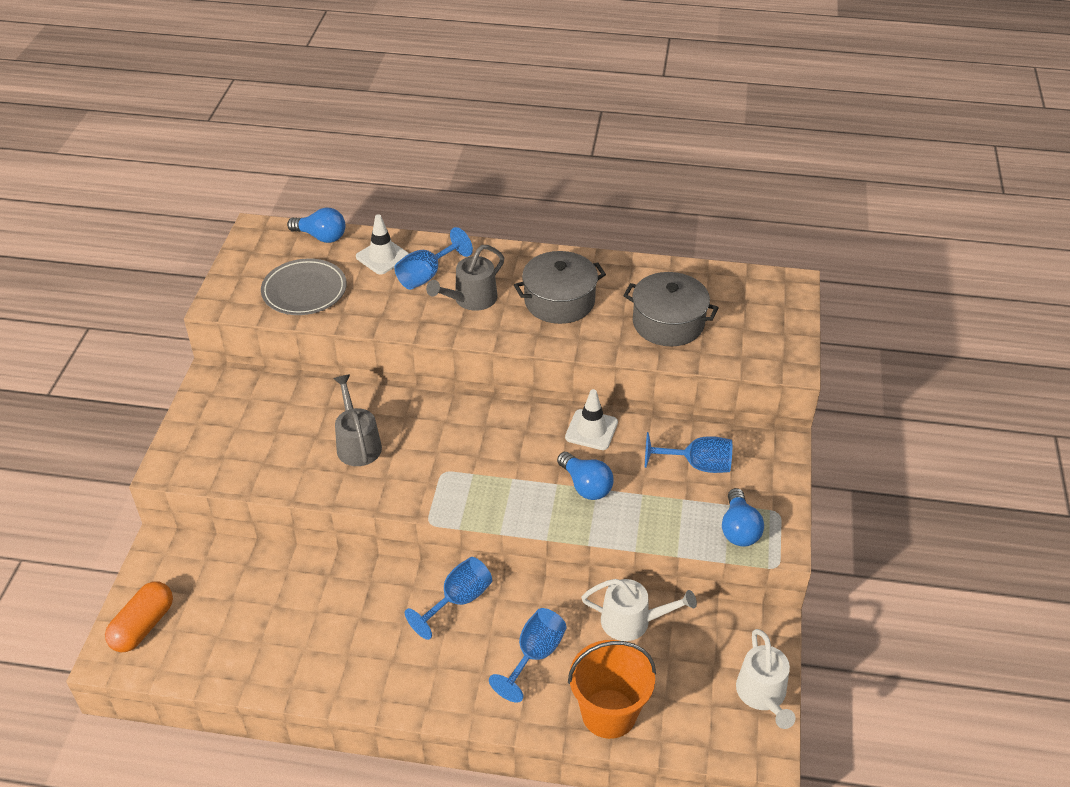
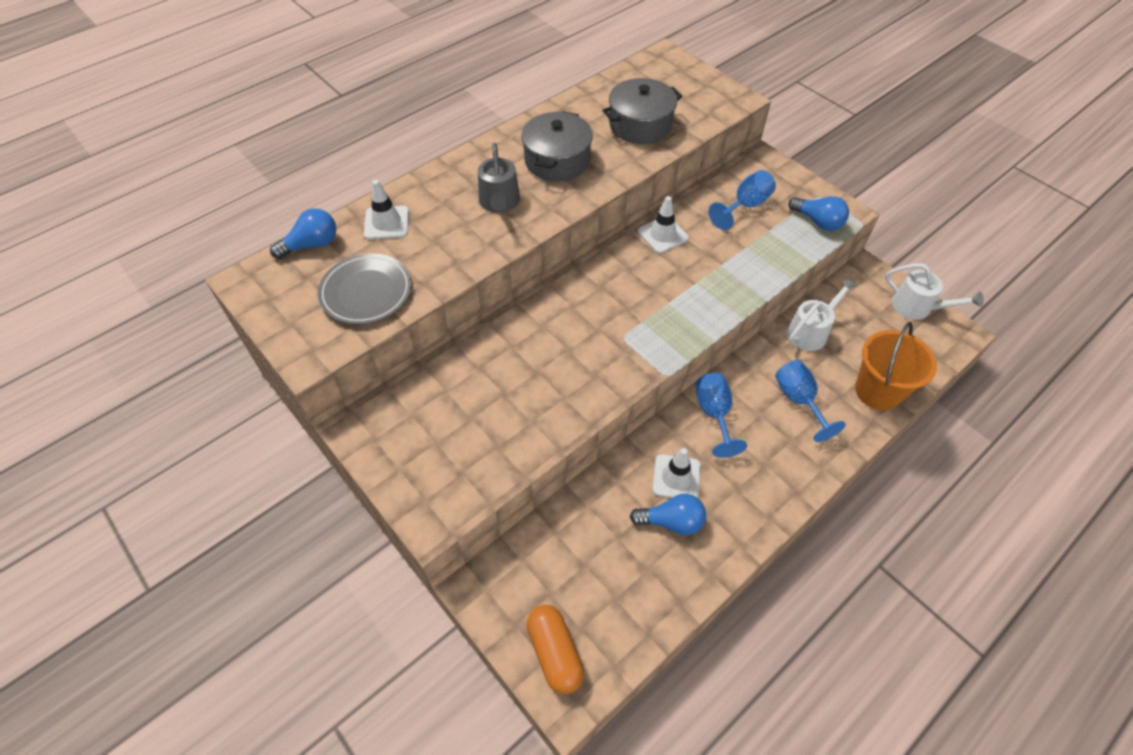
camera: 50 degrees left, 10 degrees up
(357, 444) = (541, 372): grey watering can -> none
(366, 611) = (676, 477): none -> white traffic cone
(426, 275) = (442, 211): blue goblet -> none
(585, 485) = (712, 269): blue light bulb -> blue light bulb (671, 522)

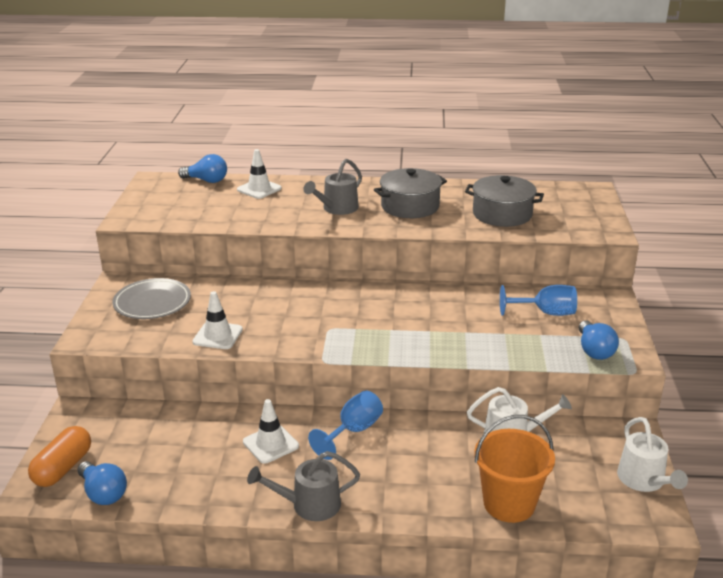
camera: 45 degrees right, 25 degrees down
(366, 292) = (197, 210): grey plate -> grey plate (152, 303)
(662, 235) = (450, 296): white traffic cone -> white traffic cone (217, 336)
(671, 522) = (229, 462): blue light bulb -> blue light bulb (103, 493)
(774, 506) = (309, 505): none -> grey watering can
(799, 400) = (431, 465): blue goblet -> none

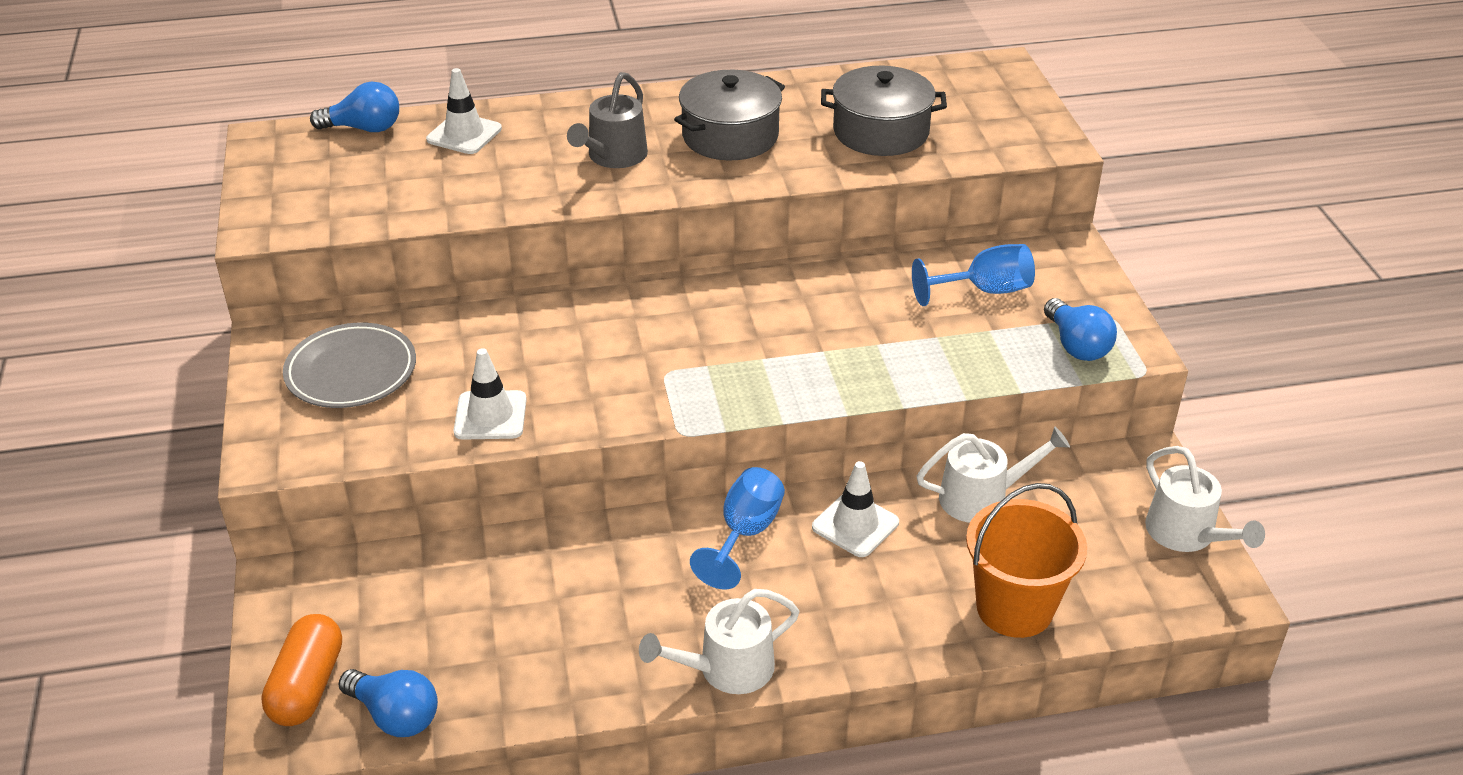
camera: 15 degrees left, 10 degrees up
(270, 444) = (626, 579): white traffic cone -> white traffic cone (855, 525)
(309, 505) = (726, 669): grey watering can -> white watering can

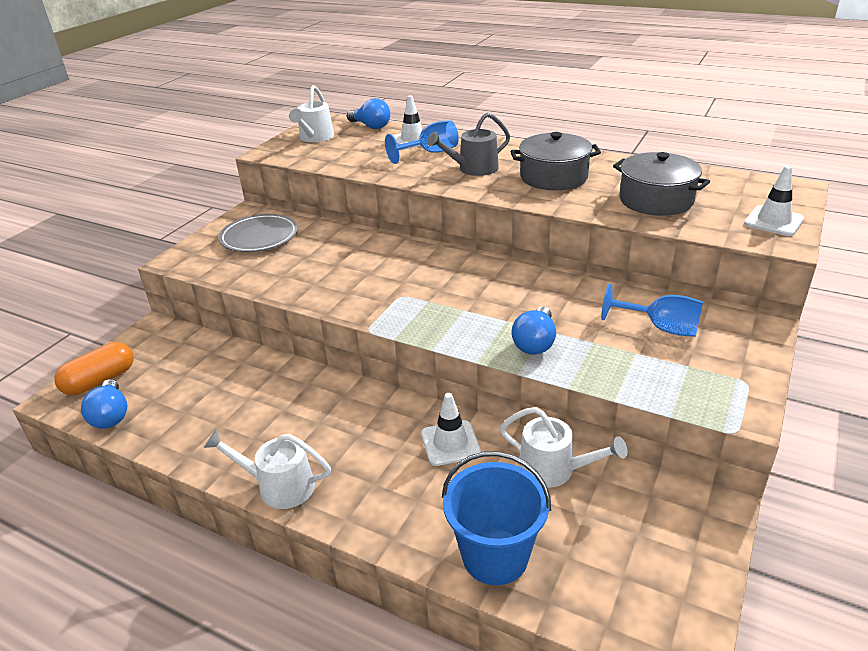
camera: 40 degrees right, 5 degrees down
(490, 416) = (289, 281): white traffic cone -> white traffic cone (773, 221)
(745, 533) = (381, 415): blue goblet -> blue goblet (430, 153)
(1014, 608) = (495, 556): orange bucket -> blue bucket
(1076, 345) = (695, 389): blue light bulb -> blue light bulb (535, 343)
(1187, 534) = (692, 582): white watering can -> white watering can (315, 138)

